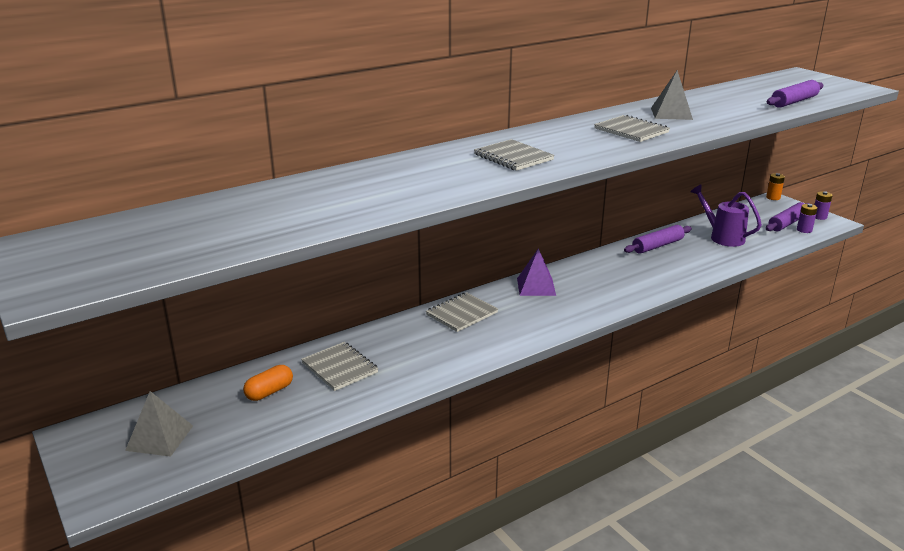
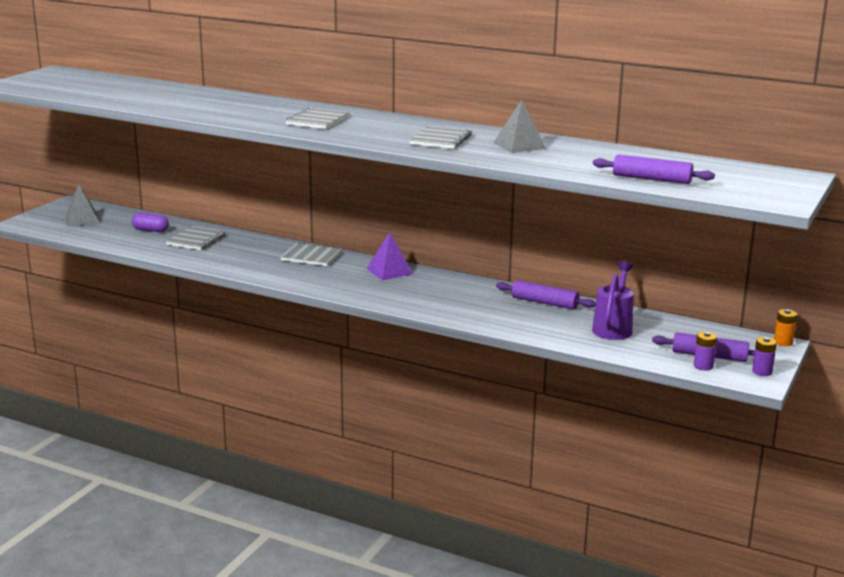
camera: 60 degrees right, 5 degrees down
(269, 392) = (150, 230): orange capsule -> purple capsule

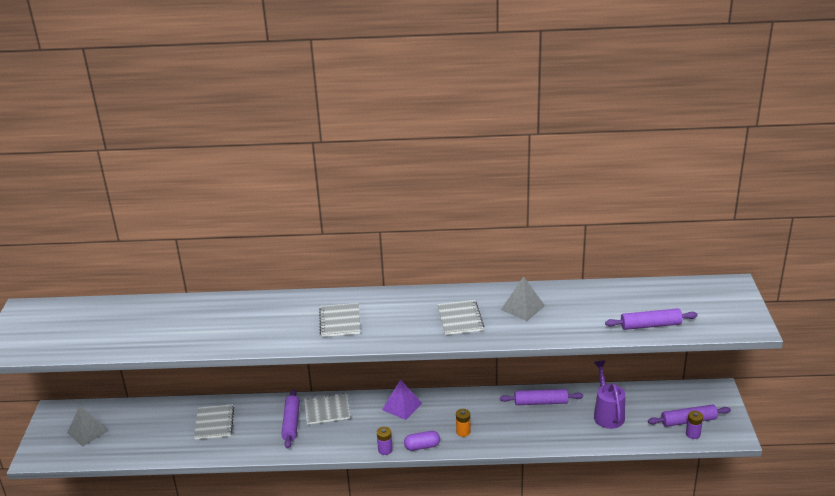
camera: 25 degrees left, 10 degrees up
(150, 230) = (163, 424): purple capsule -> purple capsule (422, 446)
(266, 256) = (291, 423): none -> purple rolling pin
(762, 372) = (731, 425): purple battery -> purple battery (385, 450)
(783, 342) = (720, 387): orange battery -> orange battery (463, 432)

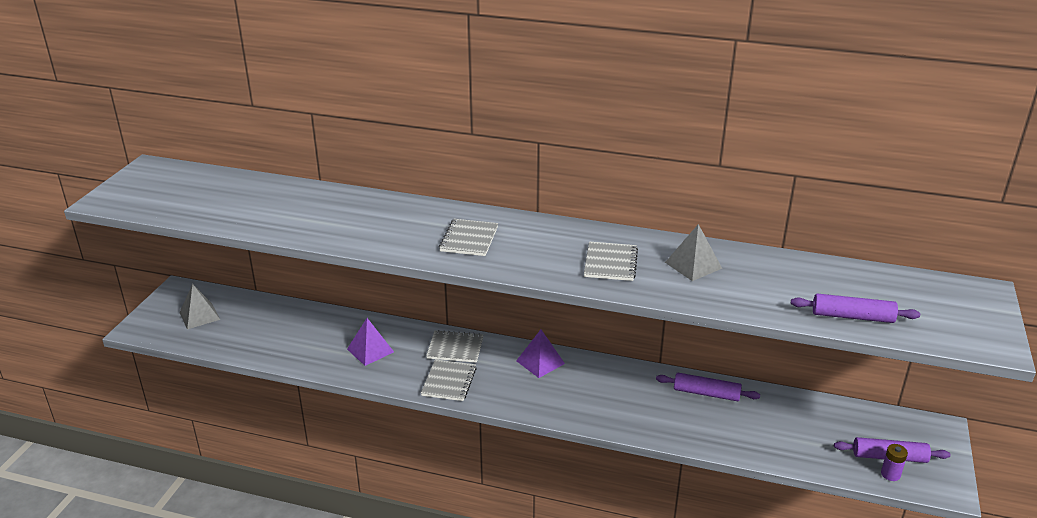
camera: 15 degrees right, 0 degrees up
(214, 423) = (330, 335): grey notebook -> grey notebook (449, 382)
(256, 428) = (370, 350): none -> purple pyramid
(291, 423) = (410, 353): purple rolling pin -> none
(385, 450) = (501, 405): purple battery -> none
(422, 446) = (545, 411): purple capsule -> none
(463, 432) = (600, 406): orange battery -> none
(607, 414) = (785, 425): purple watering can -> none

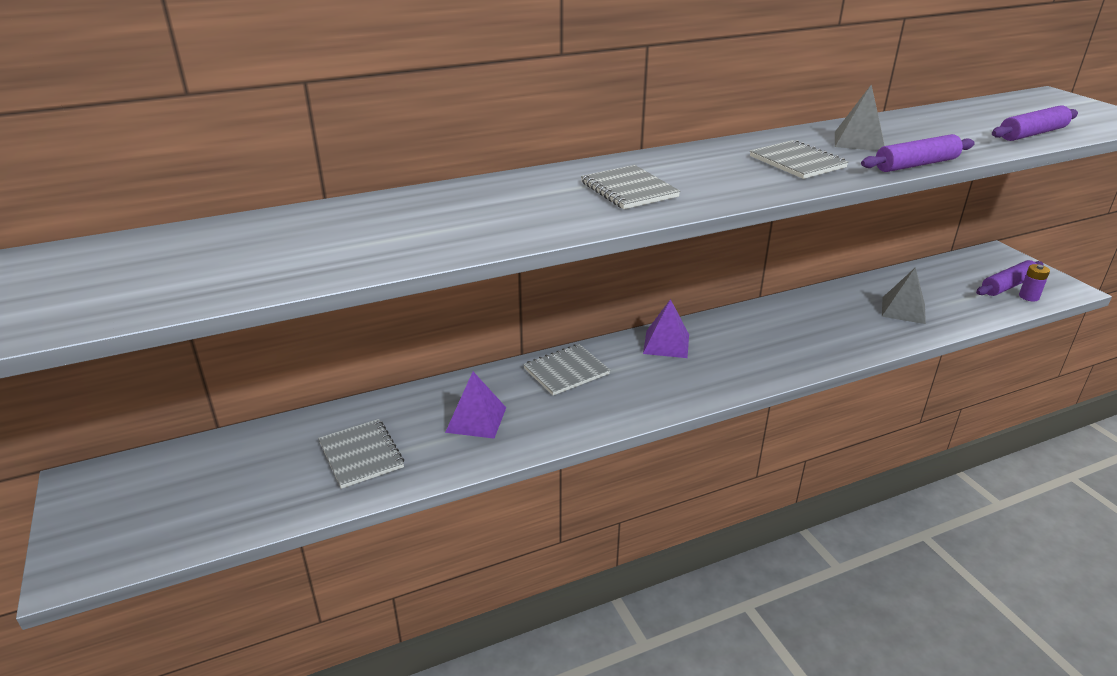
camera: 40 degrees left, 0 degrees up
(199, 316) = (168, 497): grey pyramid -> grey pyramid (903, 310)
(449, 382) = (611, 405): grey notebook -> grey notebook (361, 455)
(706, 393) = (831, 302): purple rolling pin -> purple rolling pin (916, 164)

